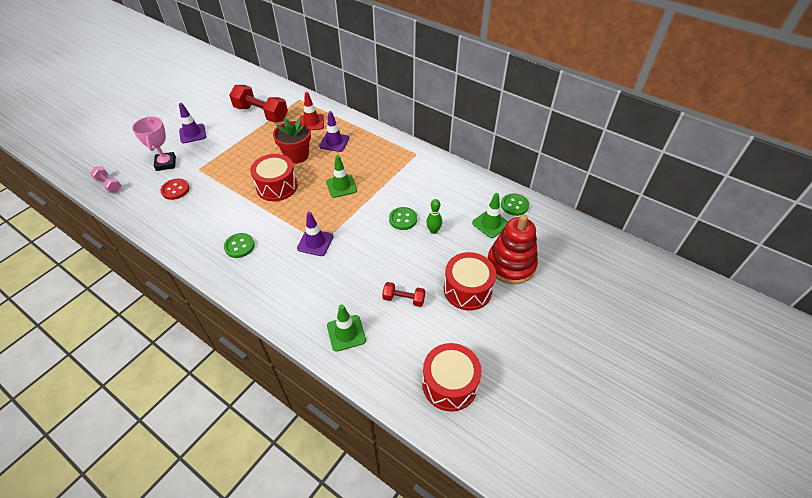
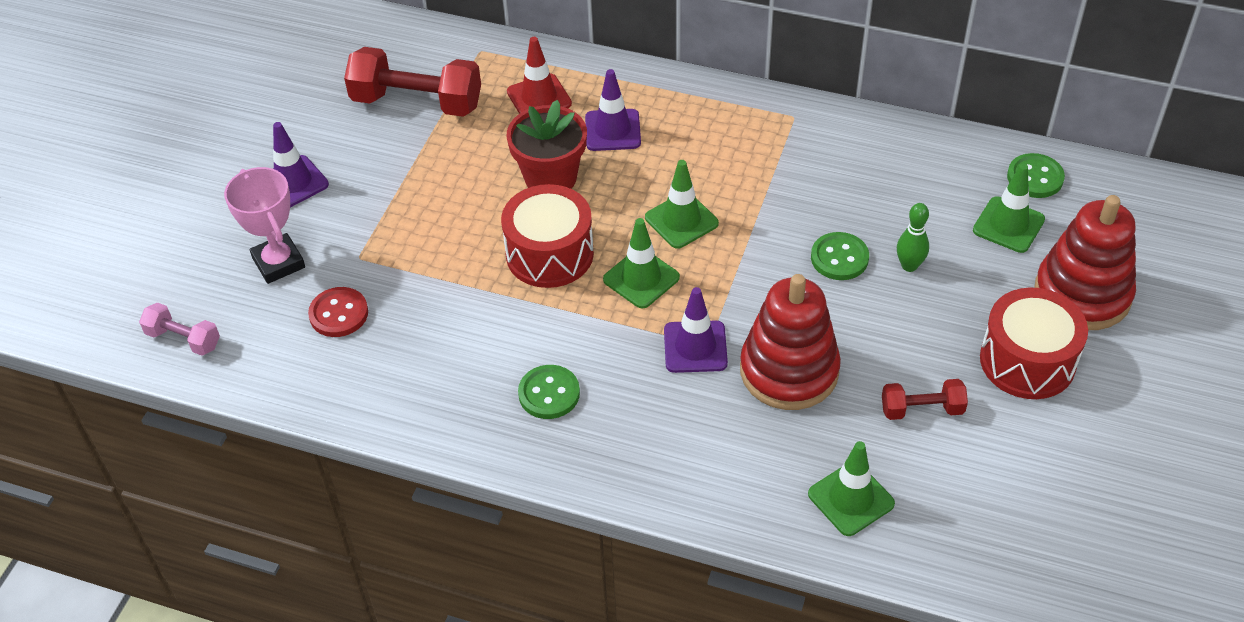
camera: 15 degrees left, 0 degrees up
(309, 206) = (641, 278): none -> green traffic cone
(351, 264) = (789, 371): none -> red stacking toy
(449, 384) = (1078, 534): red drum -> none

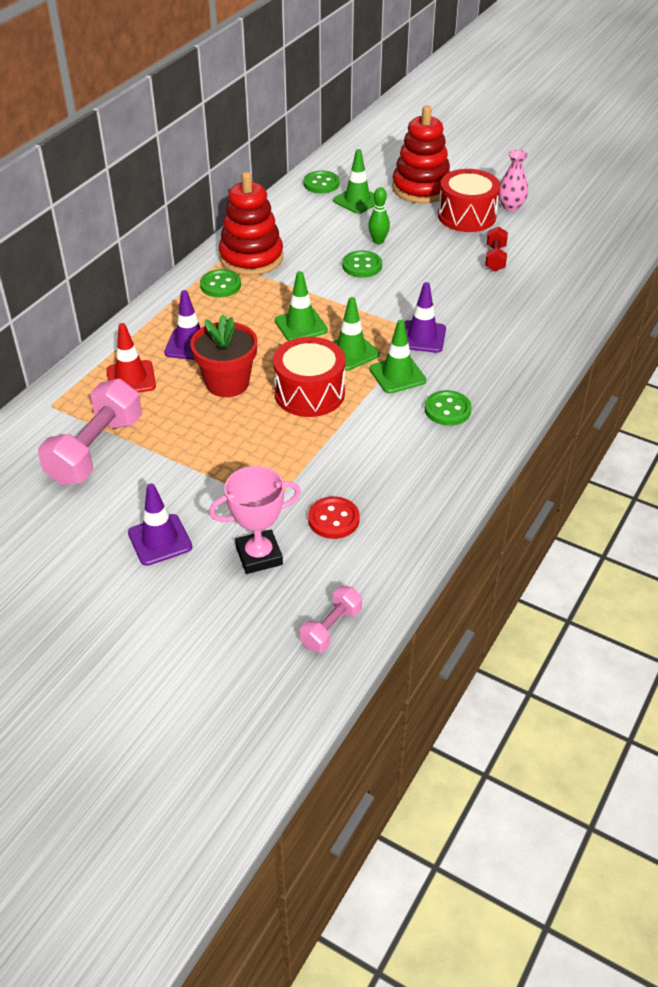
camera: 80 degrees left, 5 degrees down
(417, 102) = (96, 450): red dumbbell -> pink dumbbell
(741, 129) = (220, 285): none -> green button
(789, 371) = (453, 302): red stacking toy -> red stacking toy (251, 258)
(851, 499) = (558, 295): green traffic cone -> green traffic cone (397, 375)
(1085, 415) = (510, 206): none -> pink vase

